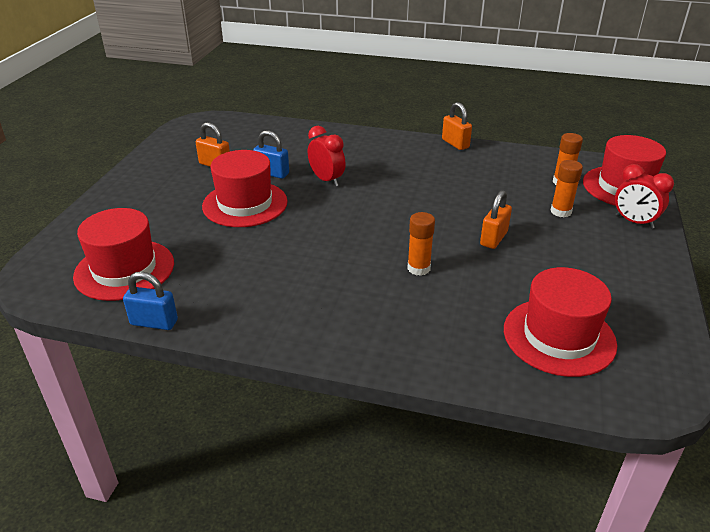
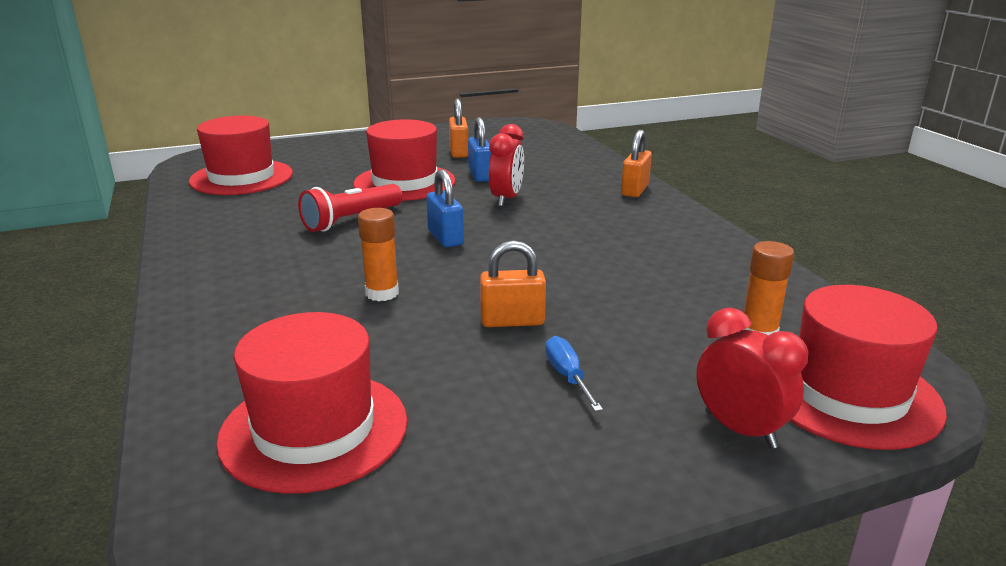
camera: 55 degrees right, 10 degrees down
(154, 322) = (171, 210): blue padlock -> blue padlock (445, 238)
(288, 245) = (351, 220): none -> red flashlight
(455, 143) = (722, 236): orange padlock -> orange padlock (635, 190)
(561, 211) = (664, 353): orange glue stick -> none
(561, 244) = (567, 376): none -> blue screwdriver
(634, 222) = (740, 429): red clock -> red clock turned 135 degrees clockwise

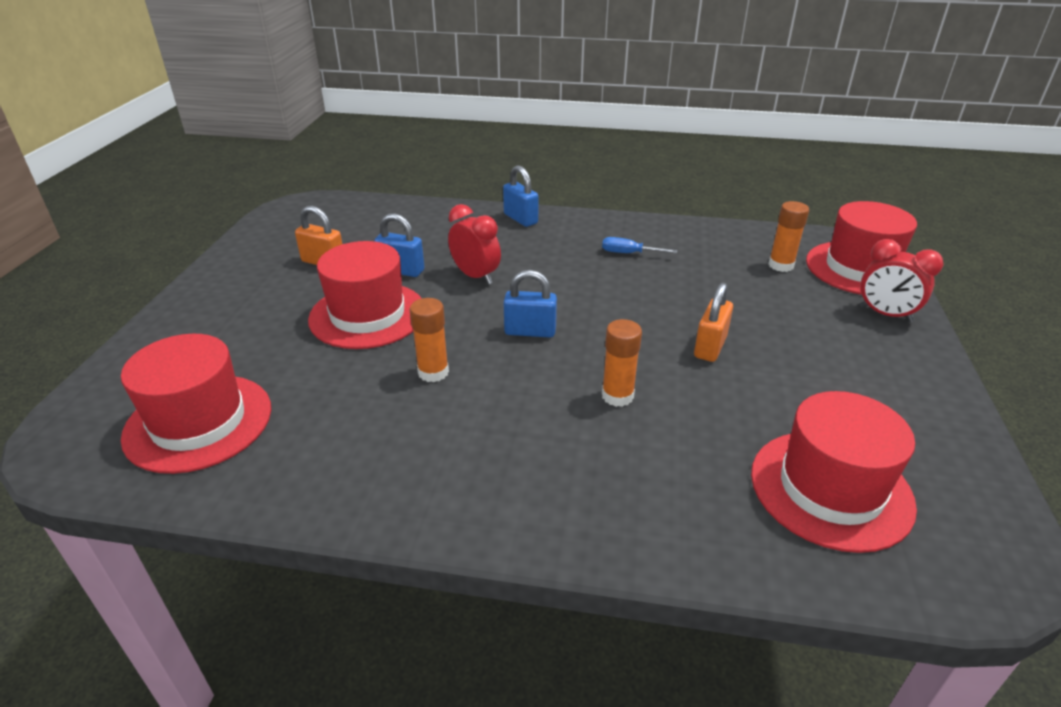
camera: 60 degrees left, 10 degrees up
(351, 220) = (433, 372): red flashlight -> orange glue stick
(567, 376) = (801, 350): blue screwdriver -> blue screwdriver (628, 253)
(635, 190) = (520, 219): orange padlock -> blue padlock
(740, 429) = (885, 314): red clock -> red clock turned 135 degrees counterclockwise

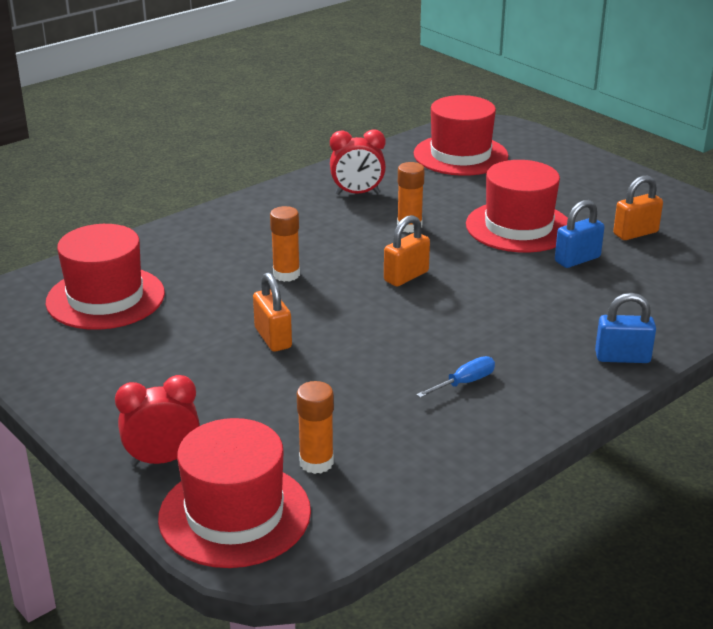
camera: 130 degrees right, 5 degrees down
(475, 276) = (523, 287): red clock -> red clock (357, 193)
(530, 331) = (406, 276): blue padlock -> orange padlock

